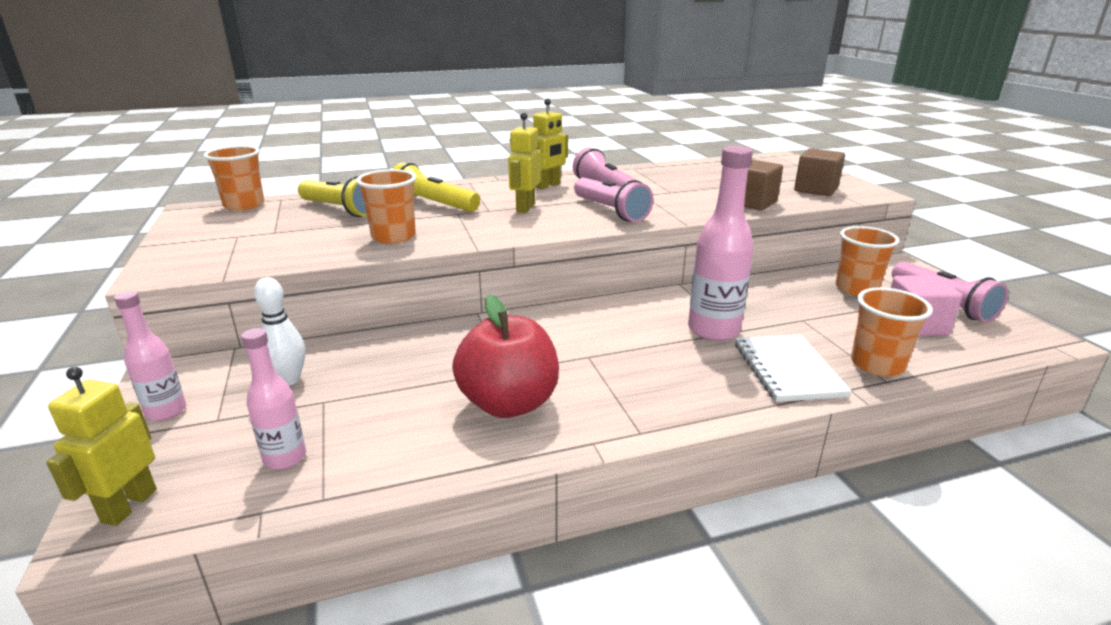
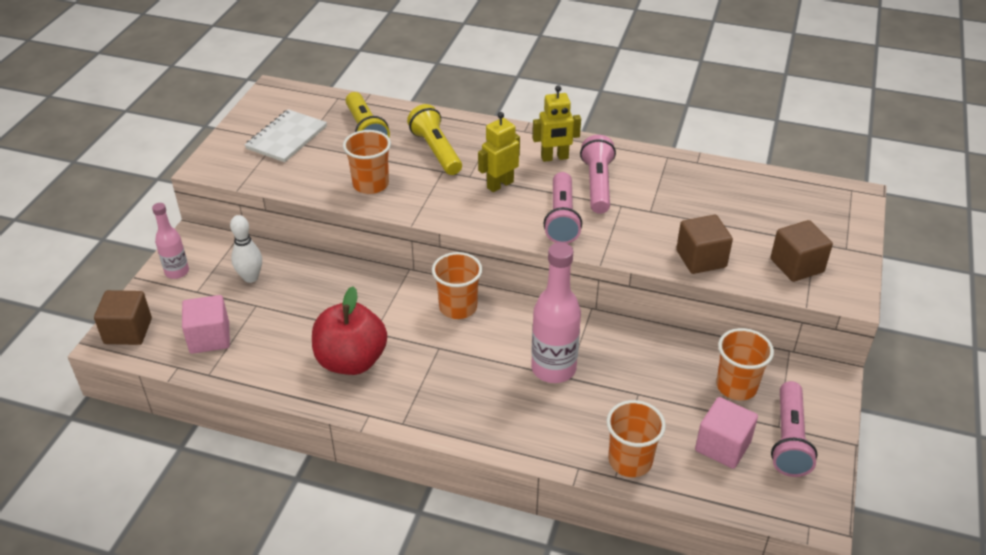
camera: 35 degrees right, 15 degrees up
(129, 505) = (128, 331): yellow robot -> brown cube
(244, 205) = (308, 97): orange cup -> orange cup (458, 307)
(285, 458) = (209, 338): pink bottle -> pink cube
(788, 370) = (557, 430): white notebook -> white notebook (287, 138)

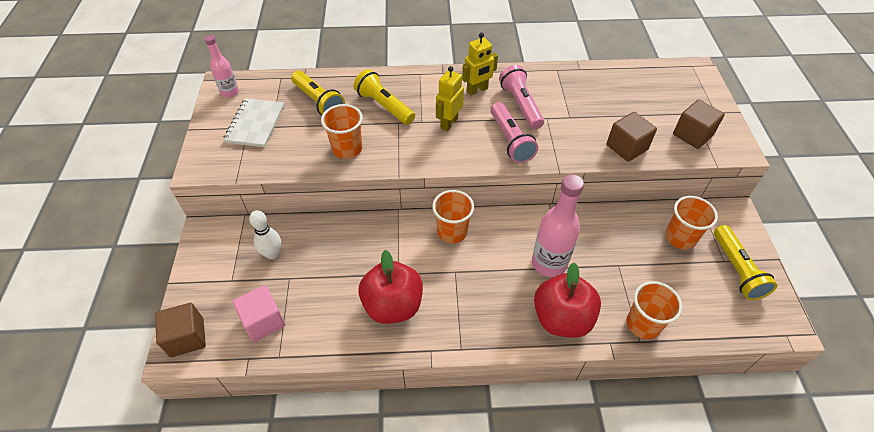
camera: 20 degrees left, 10 degrees up
(177, 272) = (205, 267): pink bottle -> pink bottle (230, 92)
(535, 427) = (561, 318): none -> red apple
(722, 446) = (697, 290): pink cube -> none
(789, 439) = (736, 270): pink flashlight -> yellow flashlight

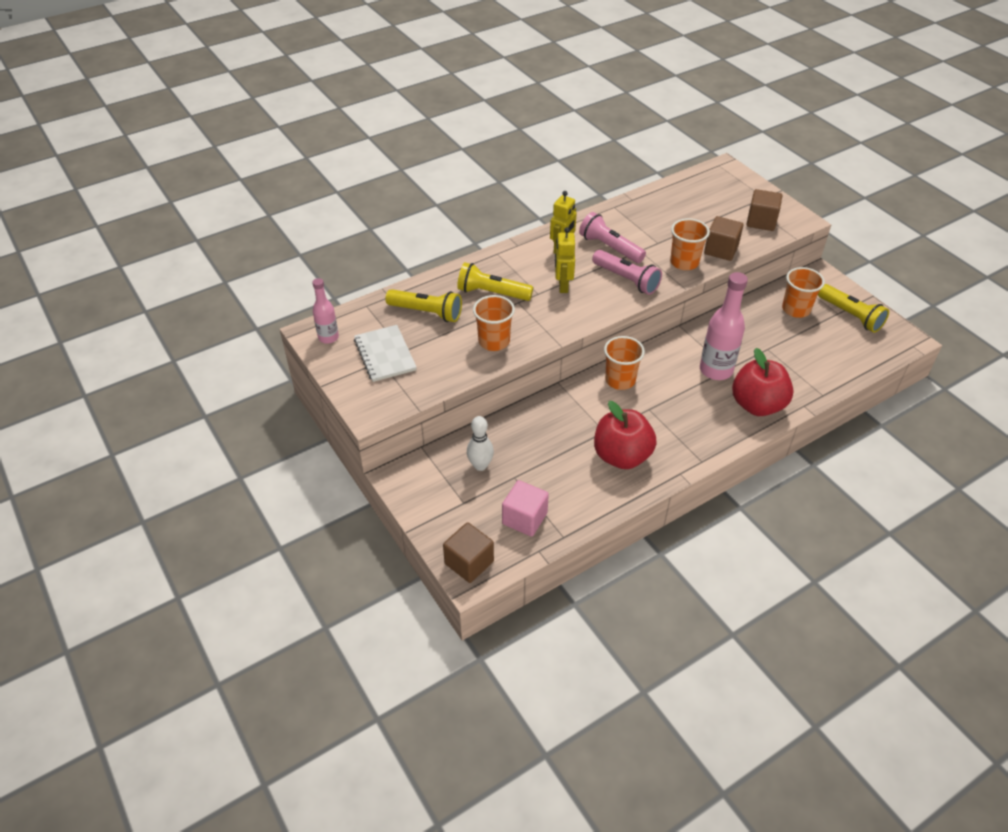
camera: 30 degrees left, 5 degrees down
(643, 324) = (816, 382): orange cup -> orange cup (684, 262)

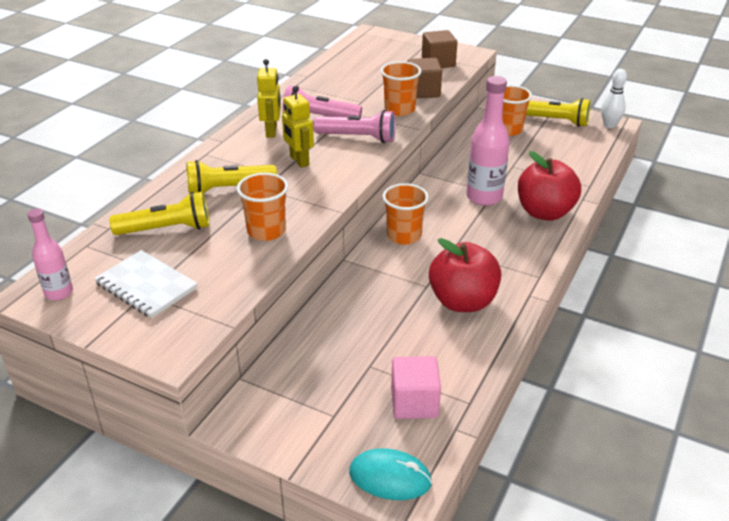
camera: 30 degrees left, 10 degrees down
(469, 562) = (390, 477): brown cube -> turquoise mouse
(480, 465) = (323, 369): white bowling pin -> white bowling pin (609, 125)

